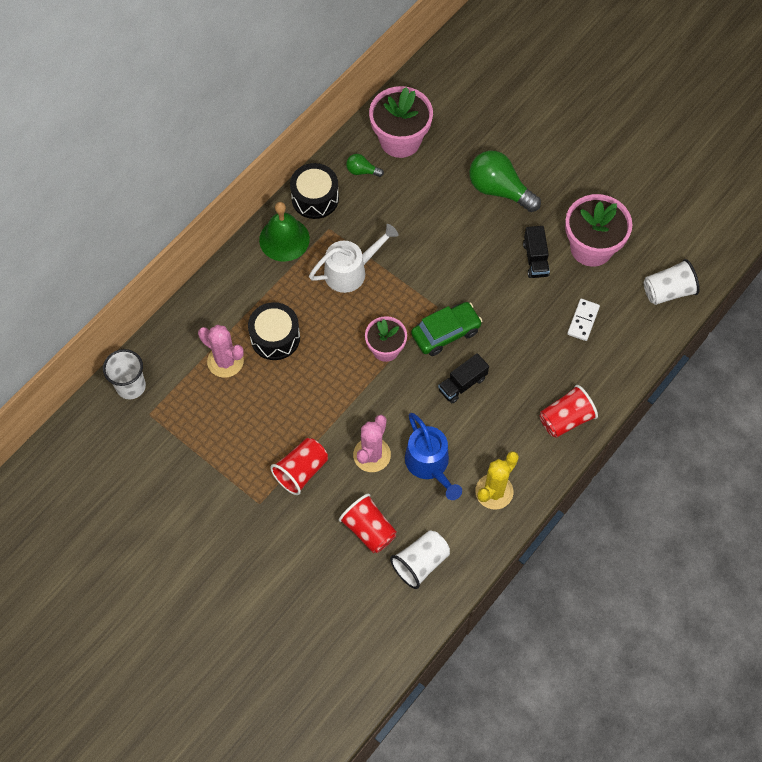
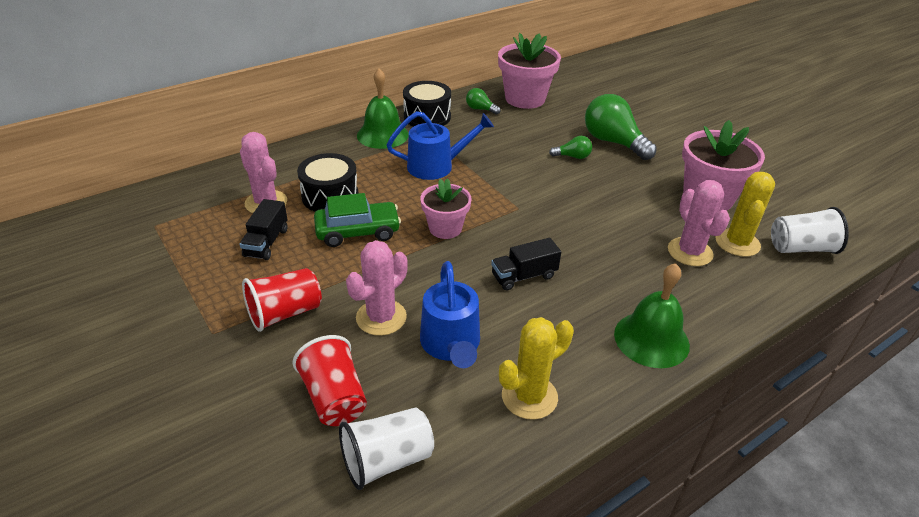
camera: 15 degrees right, 25 degrees down
(131, 386) = (155, 201): white cup -> none
(351, 271) = (437, 166): white watering can -> blue watering can
(446, 333) = (520, 229): green car -> green car (358, 232)
(467, 222) = (572, 156): none -> green light bulb
(535, 259) = (641, 194): black truck -> black truck (266, 242)
(565, 419) = (651, 339): red cup -> green bell
(583, 321) = (690, 252): white domino -> pink cactus
(619, 299) = (737, 243): none -> yellow cactus

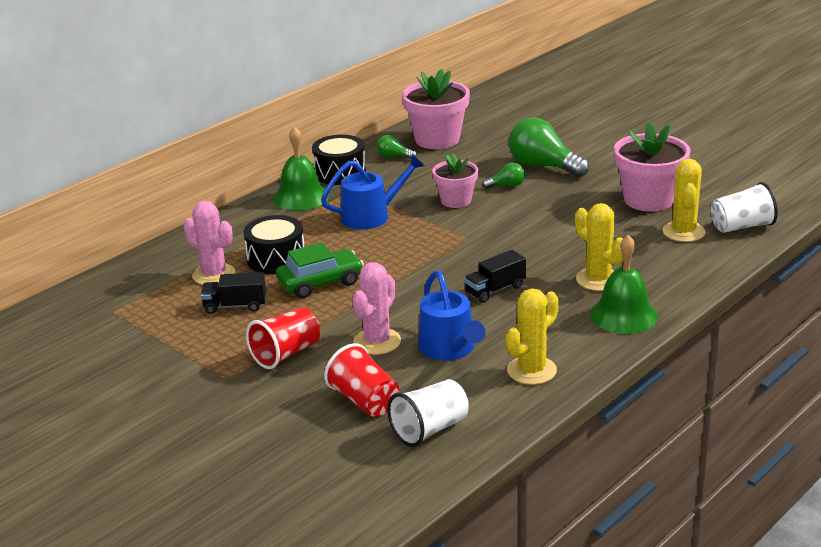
camera: 10 degrees left, 10 degrees down
(266, 242) = (235, 306): black truck -> black truck turned 90 degrees clockwise
(445, 228) = (405, 266): pink flower pot -> pink flower pot (456, 200)
(634, 285) = (598, 279): none -> yellow cactus
(690, 252) = (642, 246): pink cactus -> none

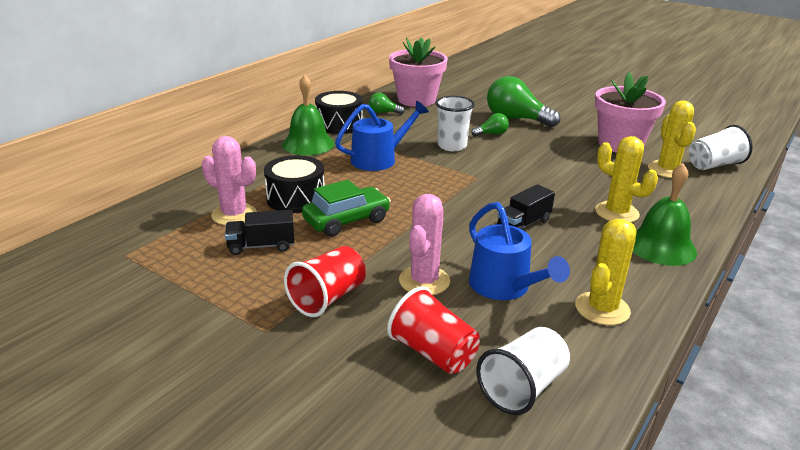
camera: 10 degrees left, 0 degrees up
(456, 200) = (452, 146): pink flower pot -> white cup

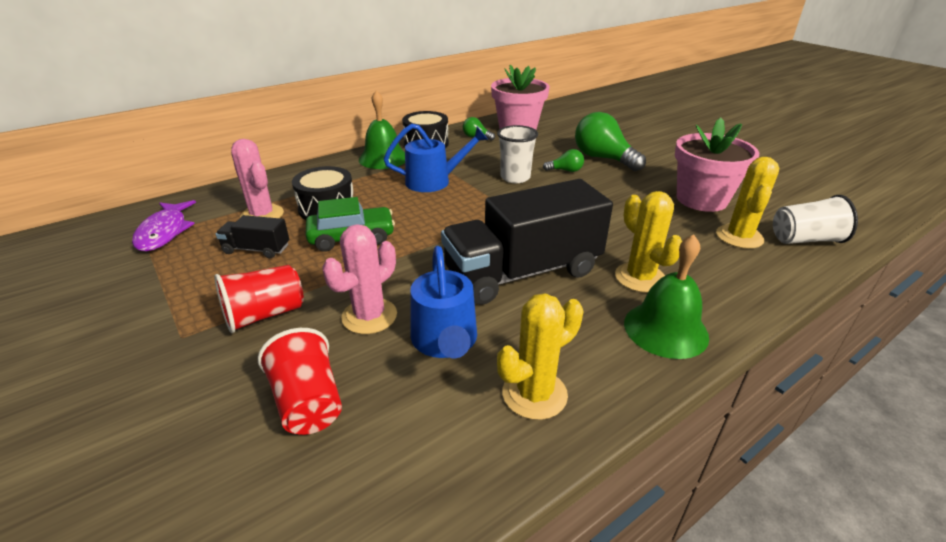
camera: 20 degrees right, 5 degrees up
(142, 246) = (164, 232): none -> purple fish
(522, 388) = (364, 474): white cup -> none
(523, 224) = (523, 272): black truck -> black truck, size x2.25

